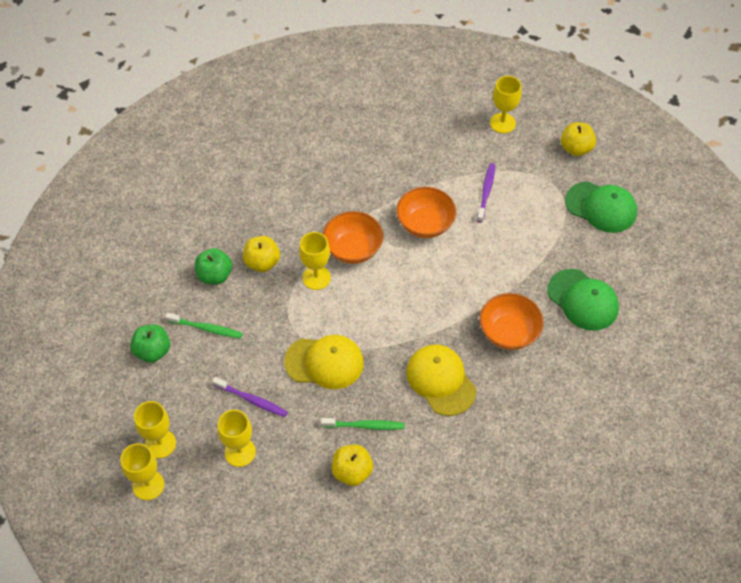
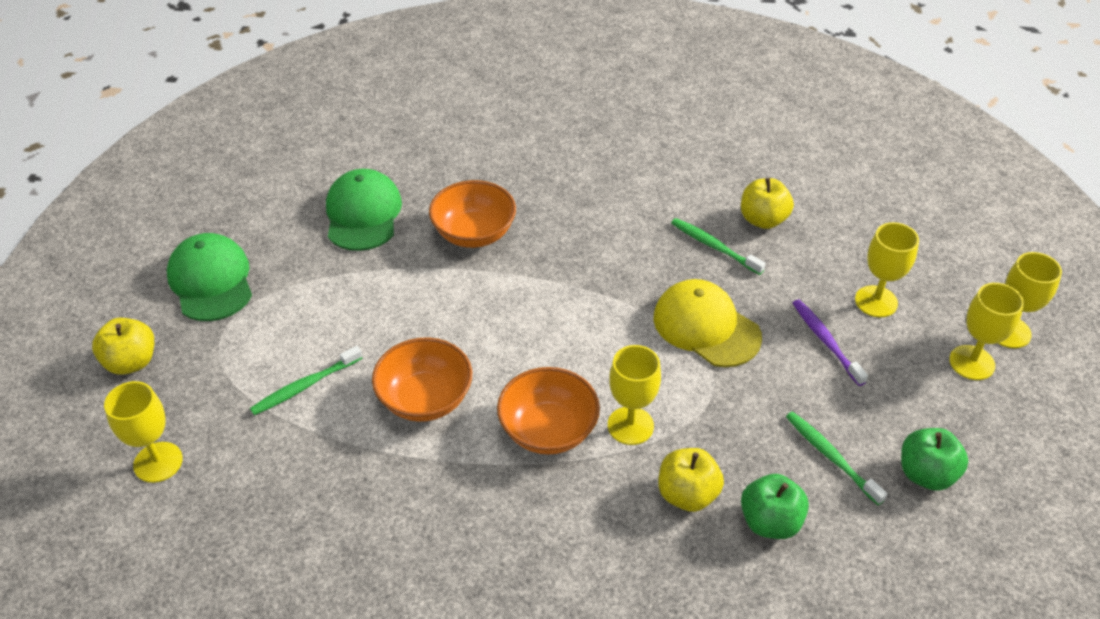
camera: 140 degrees left, 10 degrees down
(441, 381) = (594, 236): yellow cap -> none
(486, 192) = (305, 386): purple toothbrush -> green toothbrush

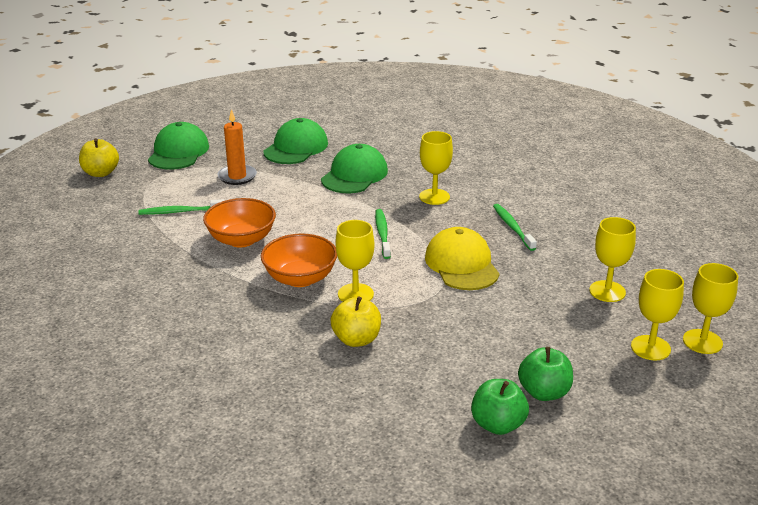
camera: 30 degrees right, 15 degrees down
(158, 462) = (69, 218): yellow goblet -> yellow goblet (434, 197)
(329, 294) = (237, 176): none -> orange candle
(474, 233) = (354, 175): orange bowl -> green cap
(763, 220) = (565, 224): yellow apple -> none
(770, 522) = (398, 373): green apple -> green apple (498, 425)
(826, 341) = (543, 299): purple toothbrush -> none
(831, 457) = (480, 358): green toothbrush -> green toothbrush (382, 234)

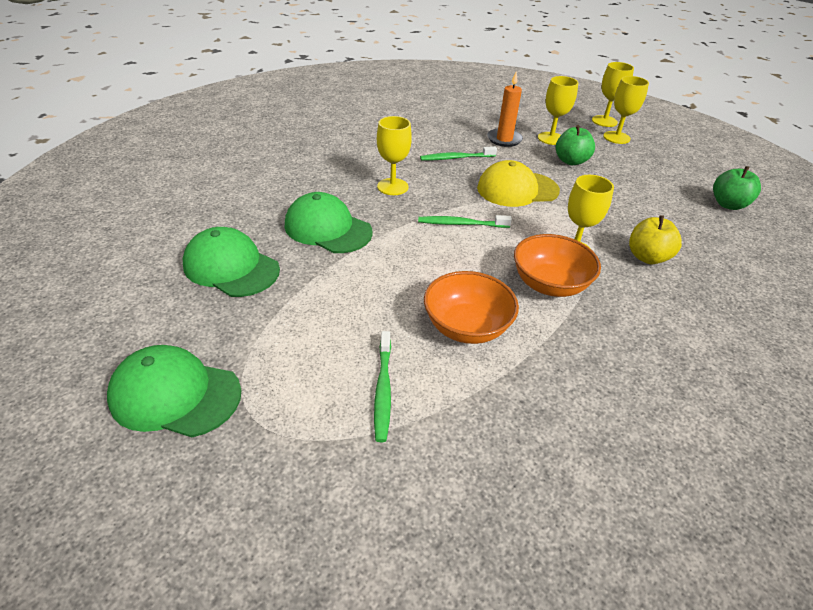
camera: 85 degrees left, 10 degrees up
(101, 173) = (203, 516): yellow apple -> none
(237, 176) = (293, 326): orange candle -> orange candle (504, 139)
(544, 392) = (682, 182): green apple -> green apple (571, 161)

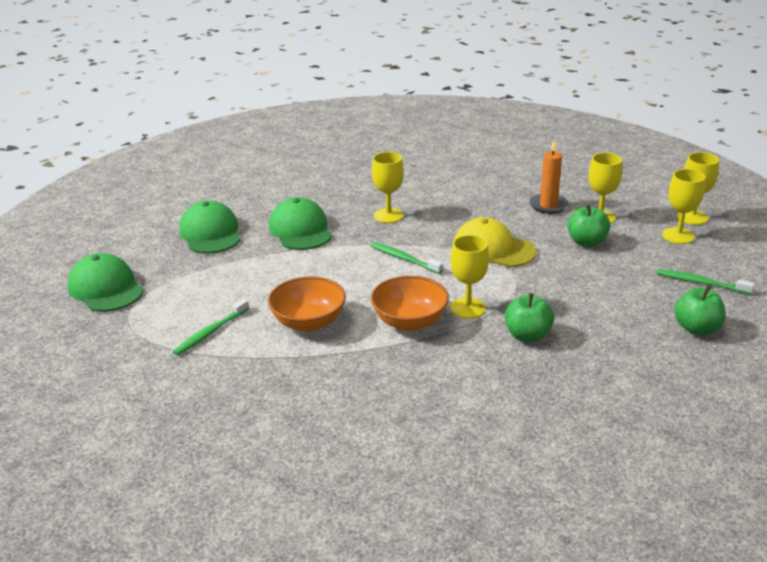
camera: 40 degrees right, 10 degrees down
(456, 158) = (476, 209): green toothbrush -> green toothbrush (701, 283)
(647, 257) = (527, 336): yellow apple -> green apple

